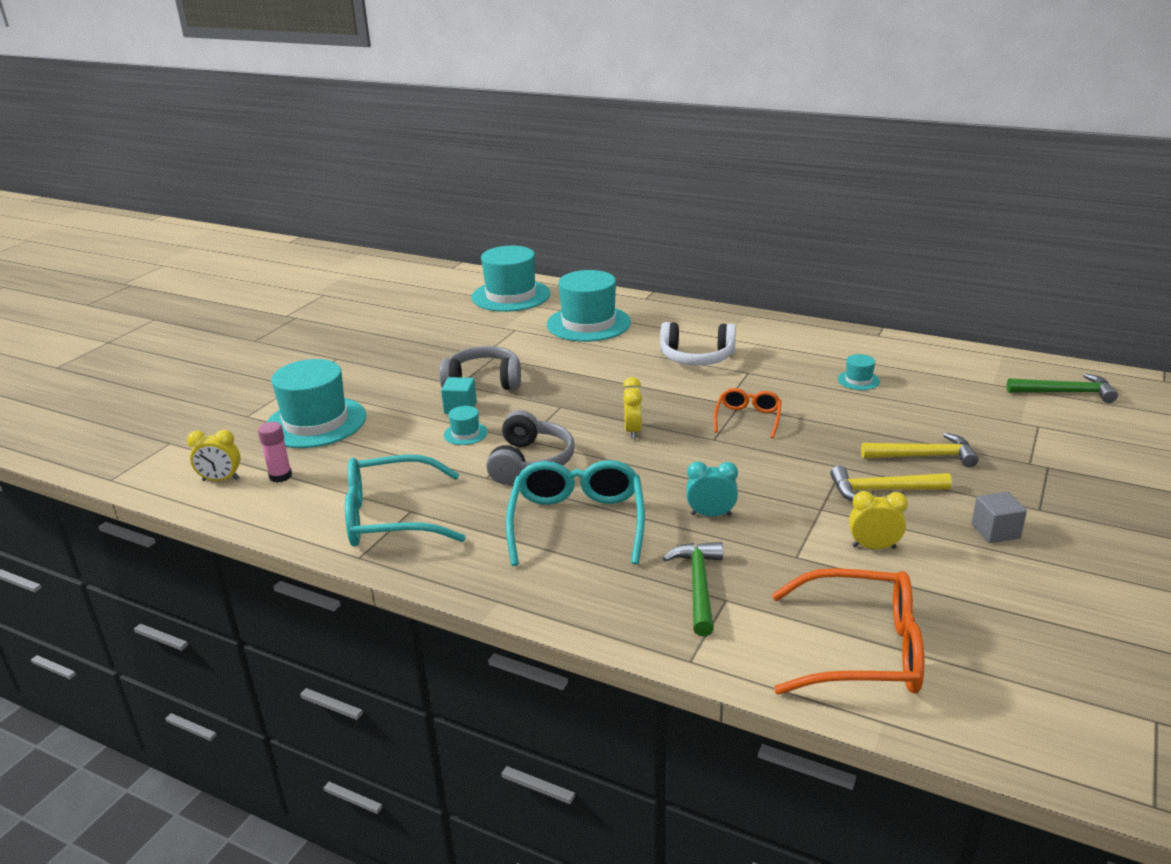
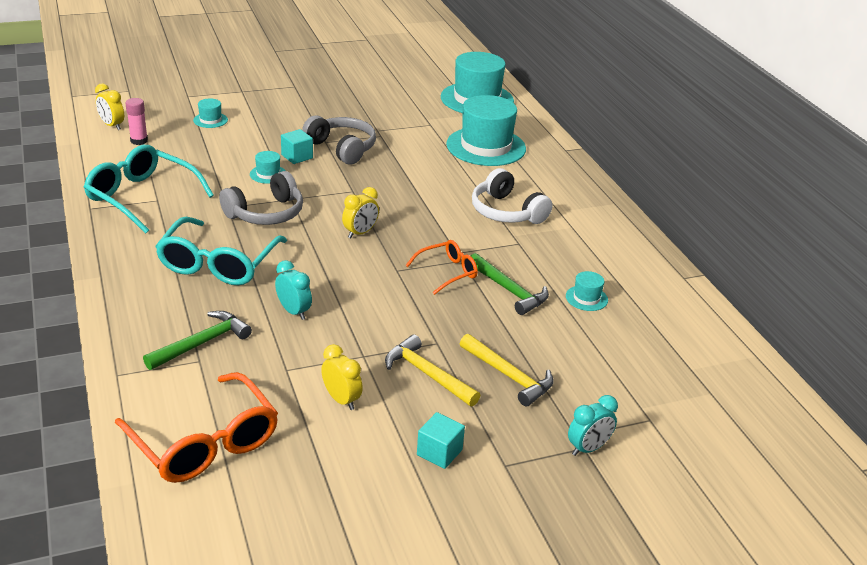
camera: 40 degrees right, 5 degrees up
(316, 422) = (210, 120): turquoise hat -> turquoise hat, size x0.43
(577, 522) = (218, 263): turquoise glasses -> turquoise glasses turned 150 degrees clockwise
(995, 531) = (439, 452): grey cube -> turquoise cube
(1050, 465) = (588, 448): none -> turquoise clock
(1065, 392) = (738, 416): green hammer -> green hammer (509, 290)

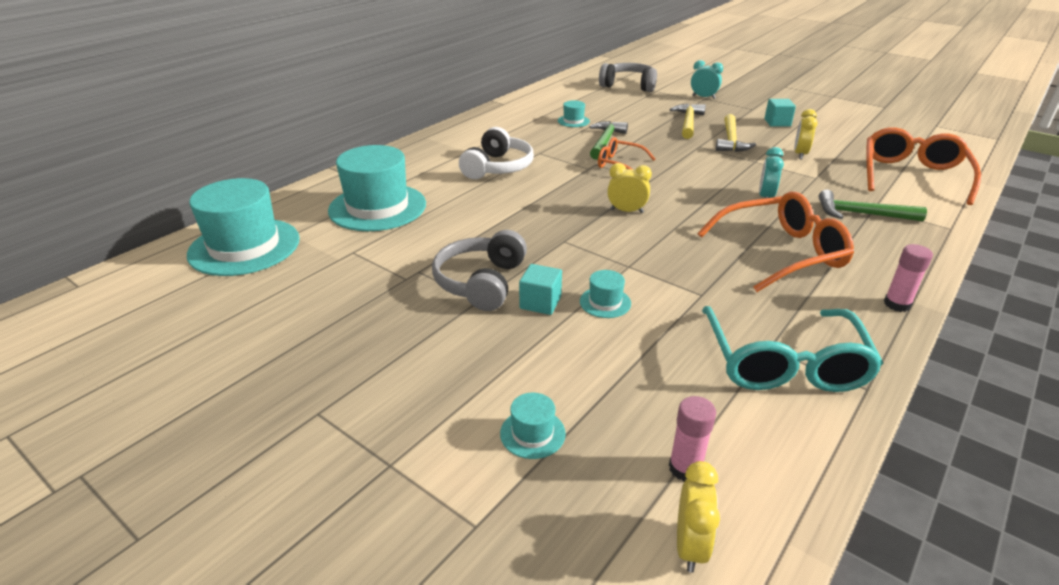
camera: 120 degrees left, 0 degrees up
(109, 268) = (897, 304): none -> pink glue stick
(218, 263) = (782, 253): turquoise glasses -> orange glasses
(266, 213) = (675, 267): grey headphones -> grey headphones (629, 85)

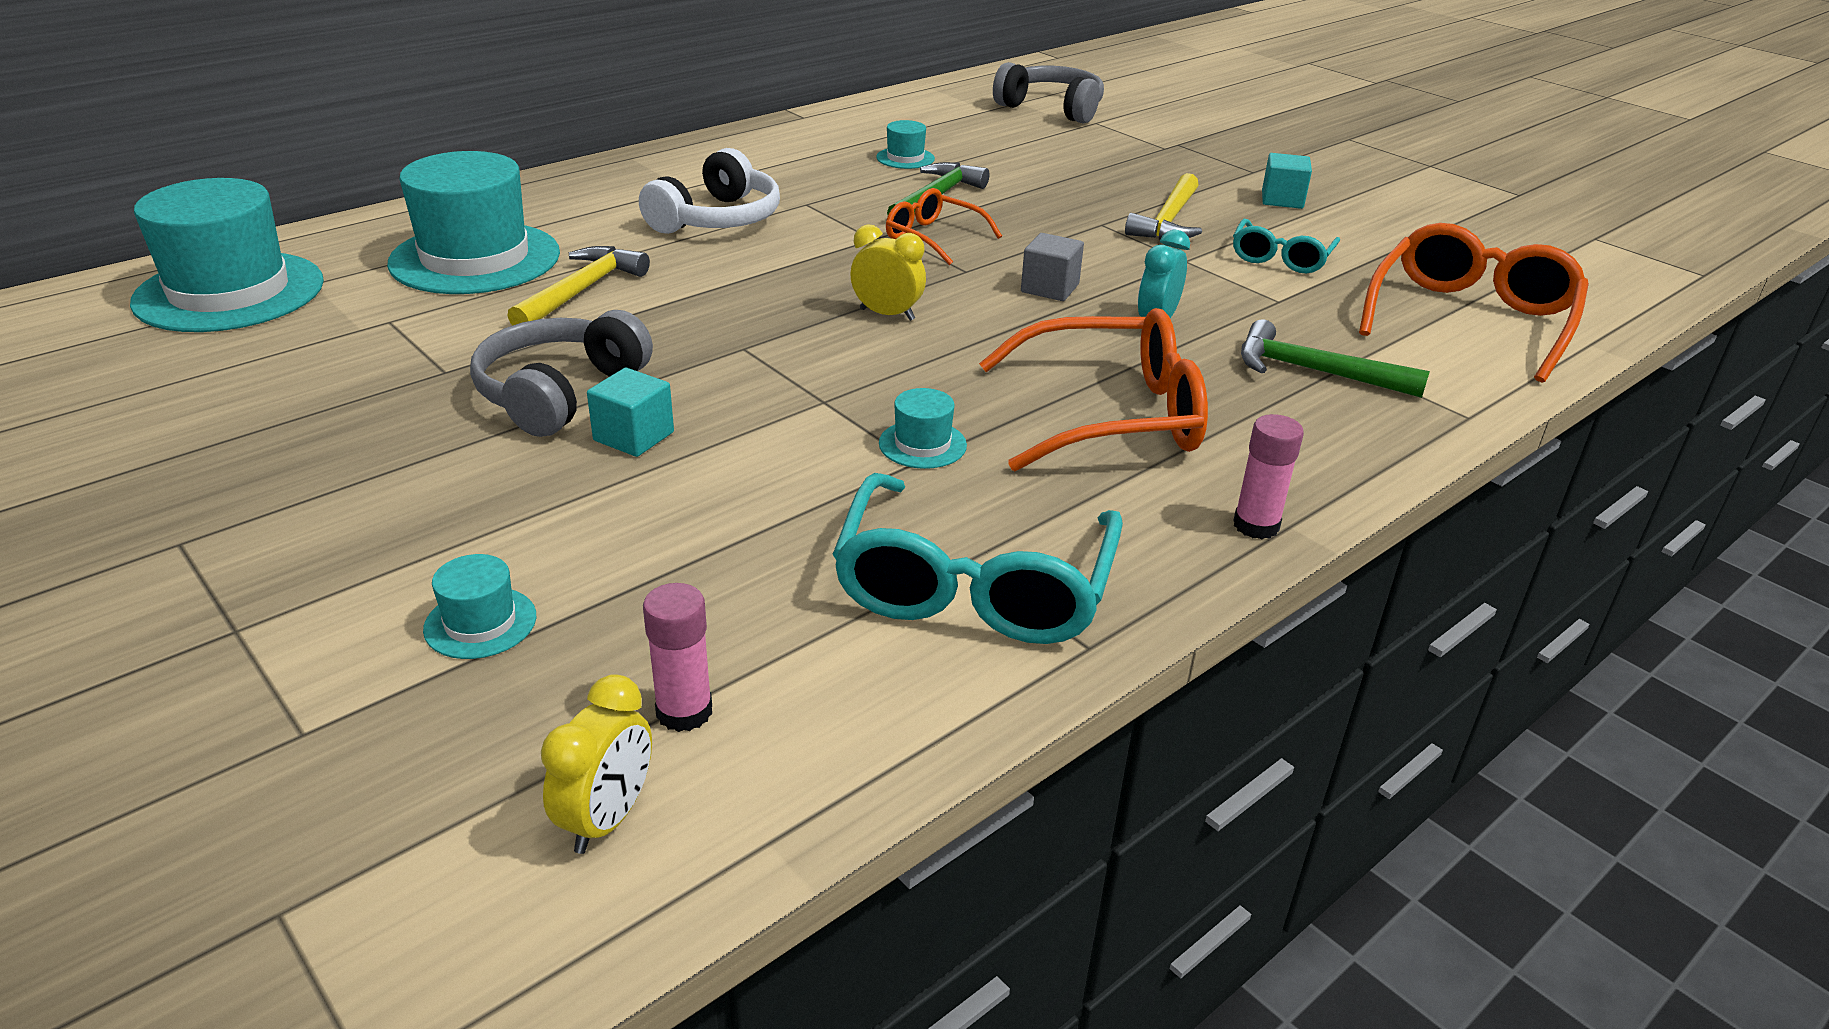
camera: 10 degrees right, 0 degrees up
(605, 302) = (741, 451): turquoise hat -> turquoise hat (922, 444)
(688, 122) = (1112, 182): yellow hammer -> yellow hammer (581, 291)
(699, 185) = (1050, 288): none -> grey cube
(703, 97) = (1176, 142): turquoise clock -> none
(800, 154) = (1281, 258): yellow clock -> turquoise glasses

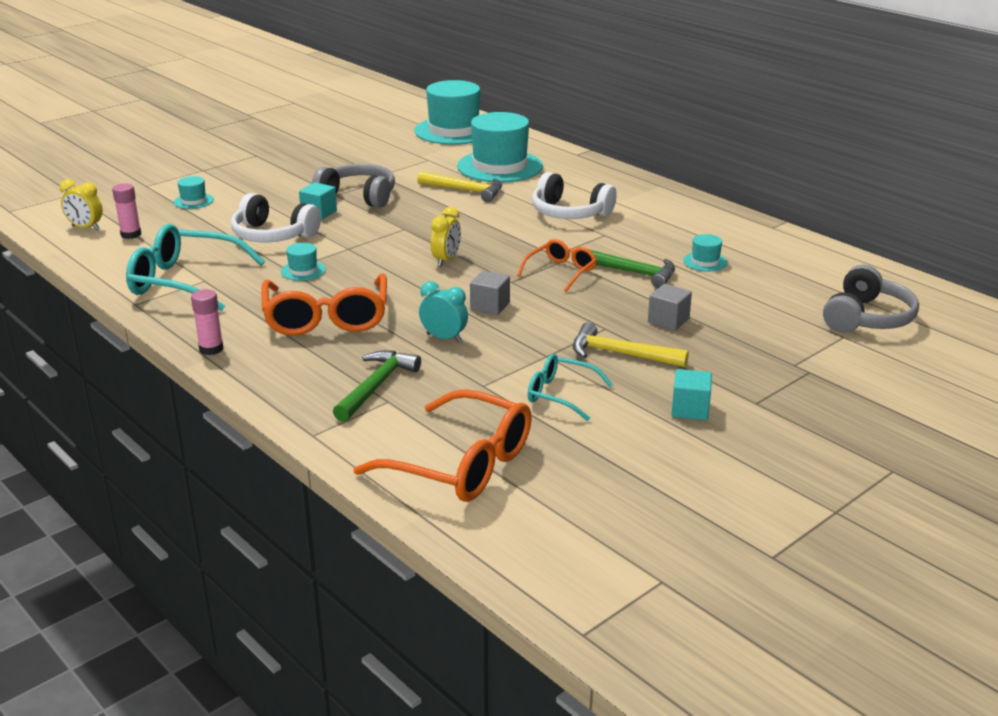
camera: 90 degrees right, 5 degrees down
(742, 487) = (273, 235): none -> white headphones
(1075, 191) = (668, 321): none -> grey cube

